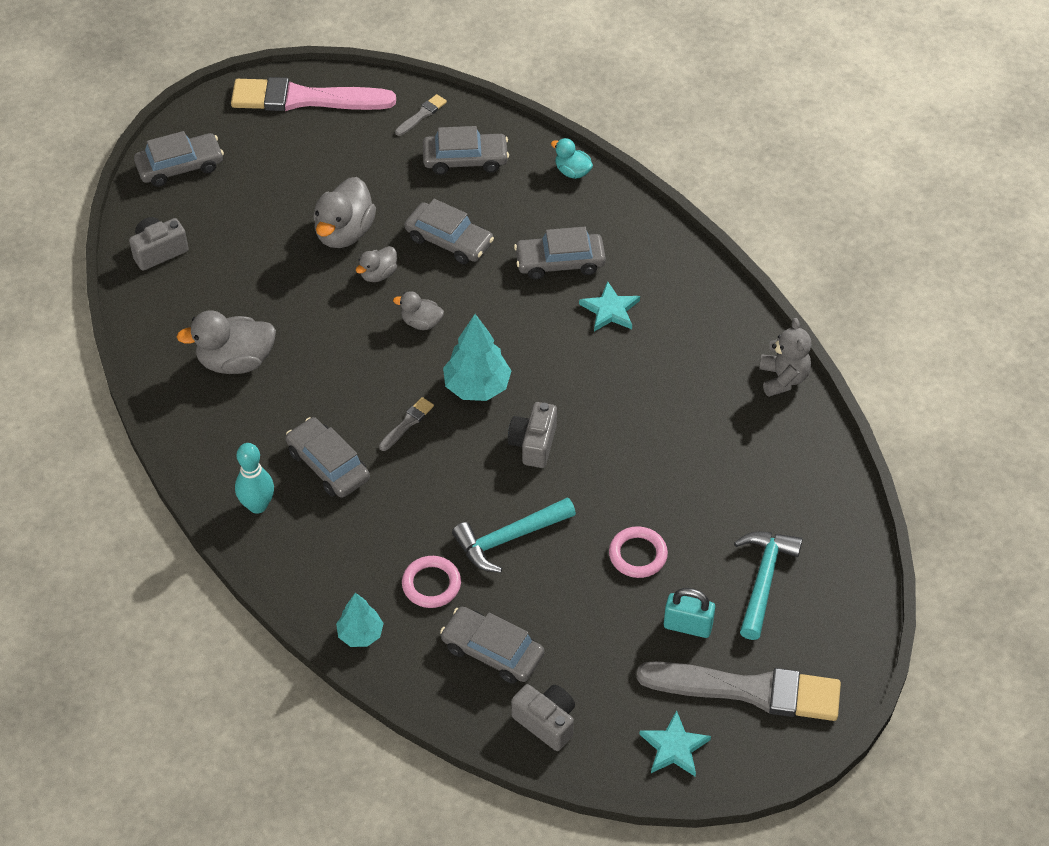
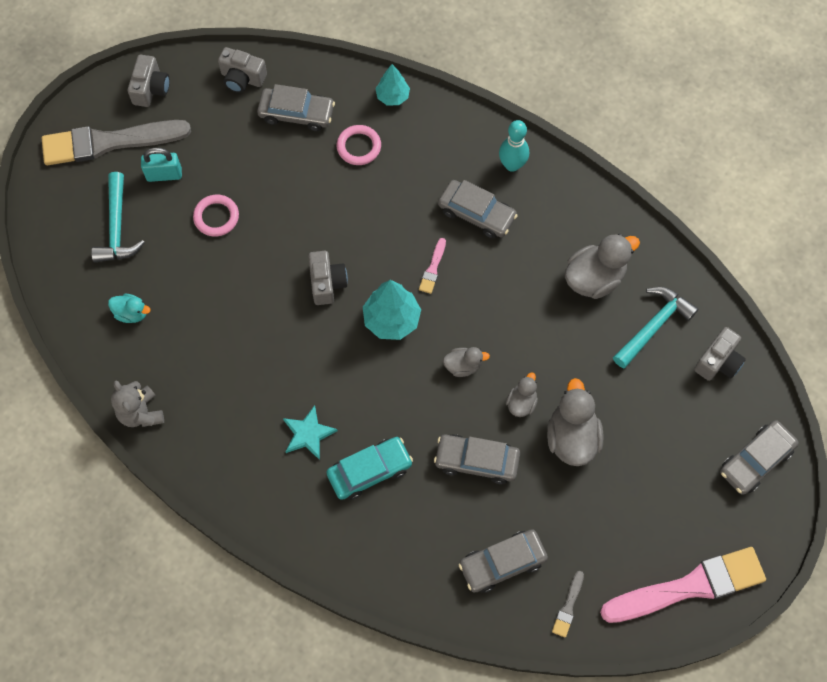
camera: 160 degrees right, 15 degrees up
(407, 423) = (433, 268): grey brush -> pink brush
(509, 538) = (316, 199): turquoise hammer -> turquoise hammer (654, 326)
(560, 262) = (369, 471): grey car -> turquoise car
(572, 171) = (396, 584): turquoise duck -> turquoise duck (131, 313)
(674, 747) = (151, 89): turquoise star -> grey camera

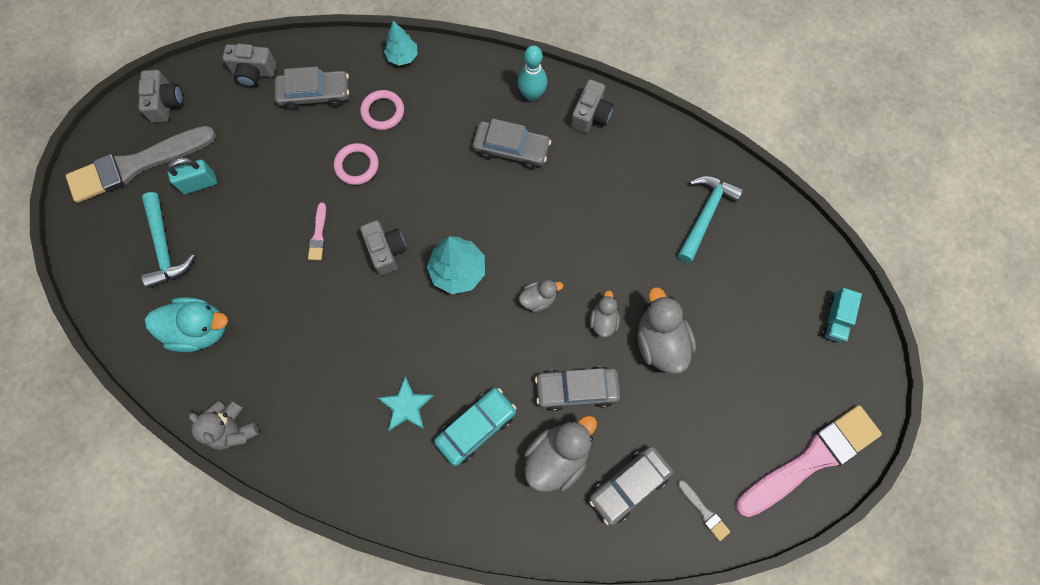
camera: 15 degrees left, 5 degrees up
(131, 313) = (200, 330): turquoise duck -> turquoise duck, size x1.82
(216, 217) = (261, 213): pink ring -> pink ring (357, 165)
(433, 268) = (484, 211): pink brush -> pink brush (318, 234)
(568, 606) = (704, 511): grey brush -> grey brush turned 45 degrees counterclockwise
(594, 278) = (638, 183): grey duck -> grey duck (557, 457)
(718, 362) = (774, 234): grey camera -> grey camera (590, 115)
(756, 460) = (835, 319): grey car -> turquoise truck

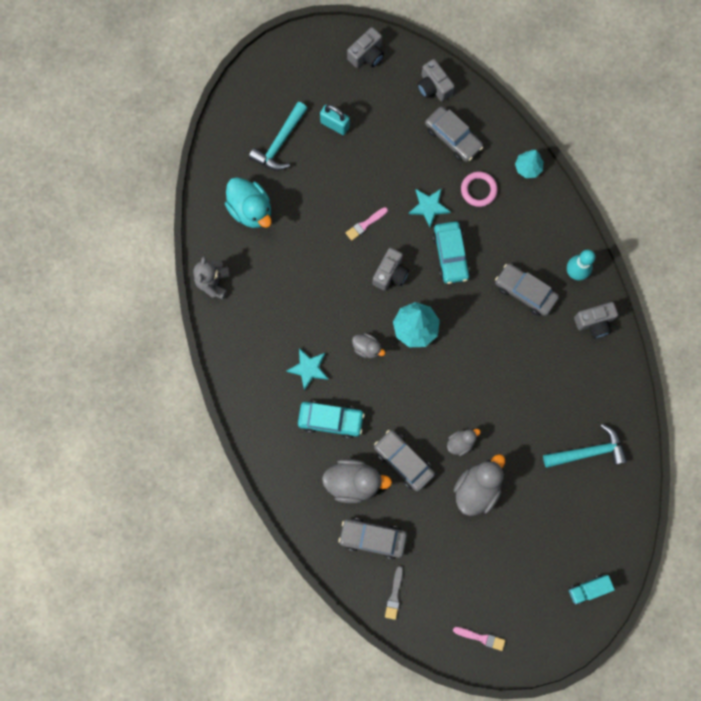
camera: 50 degrees right, 5 degrees up
(137, 165) = (314, 77): grey brush -> none
(357, 165) = (429, 207): pink ring -> turquoise star
(418, 184) = (450, 255): none -> turquoise car
(511, 149) = (525, 292): grey car -> grey car turned 150 degrees clockwise
(538, 299) = (440, 392): grey duck -> grey duck (367, 348)
(811, 459) = (481, 638): pink brush -> pink brush, size x0.40

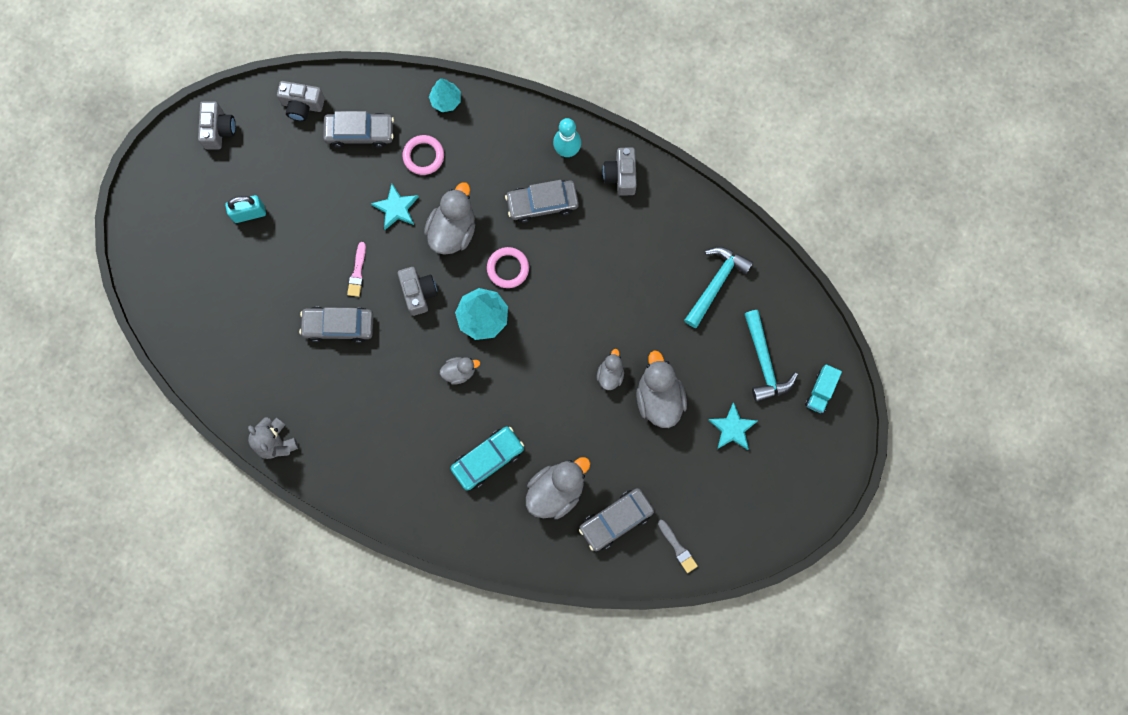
camera: 45 degrees left, 0 degrees up
(251, 210) = (248, 351): turquoise duck -> none
(280, 143) = (217, 272): turquoise hammer -> turquoise hammer (764, 362)
(308, 368) = (428, 435): turquoise star -> turquoise star (732, 428)
(403, 461) = (579, 434): grey car -> grey car (339, 326)
(450, 255) = (452, 231): turquoise car -> grey duck
(462, 312) = (508, 268): none -> pink ring
(481, 638) = (777, 512): pink brush -> none
(594, 322) = (621, 176): grey camera -> grey camera turned 150 degrees clockwise

